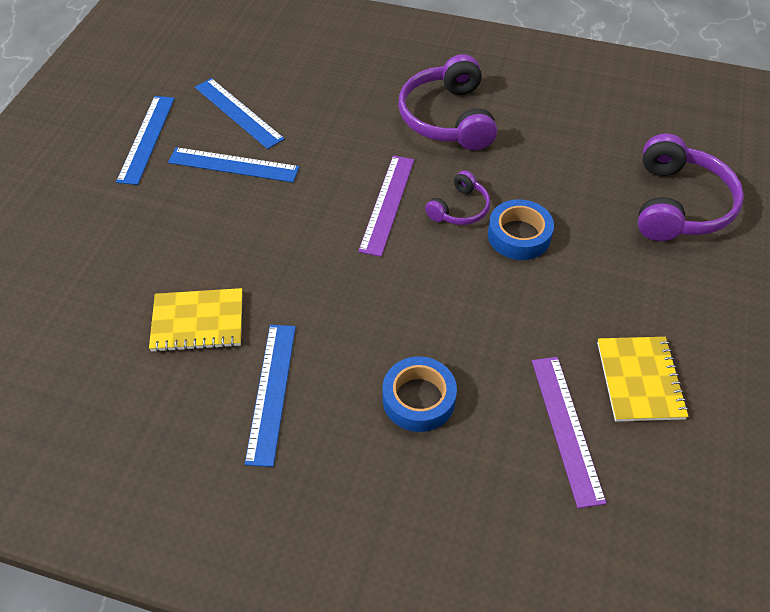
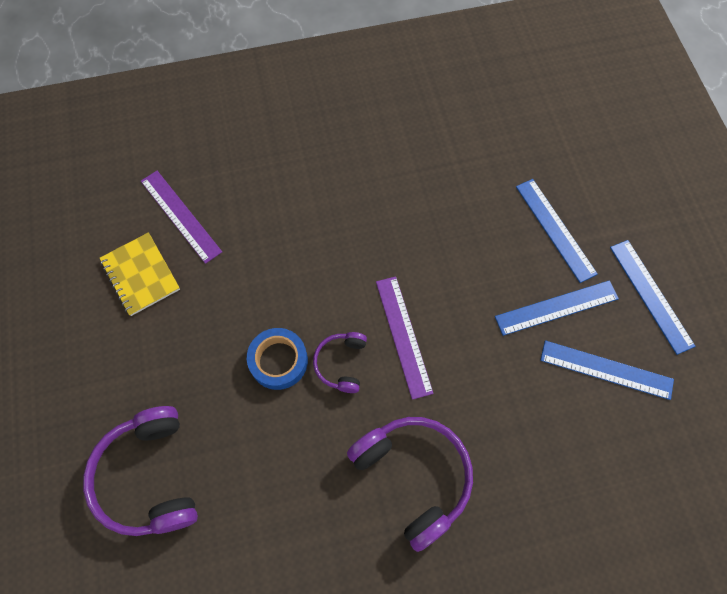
camera: 150 degrees right, 15 degrees up
(198, 322) = (463, 166): yellow notebook -> none
(271, 392) = (379, 147): blue ruler -> blue ruler (555, 229)
(418, 399) = (285, 188): blue tape -> none

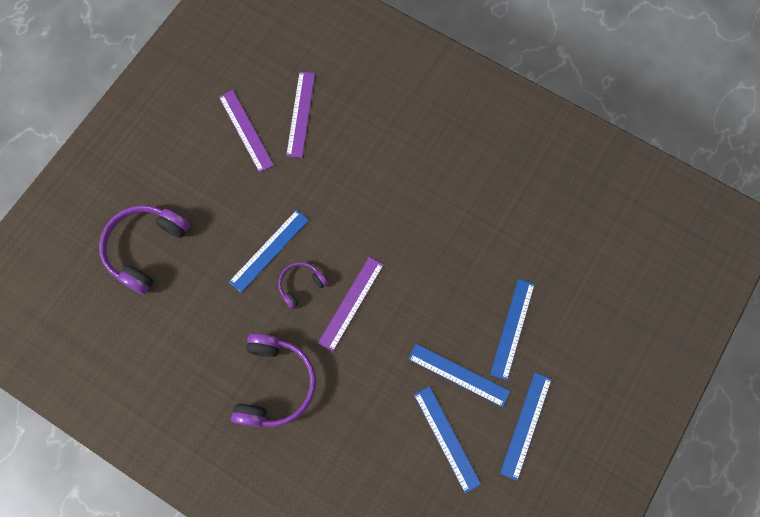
camera: 45 degrees right, 5 degrees up
(140, 275) = (246, 130): yellow notebook -> purple ruler
(278, 361) = (269, 250): blue tape -> blue ruler

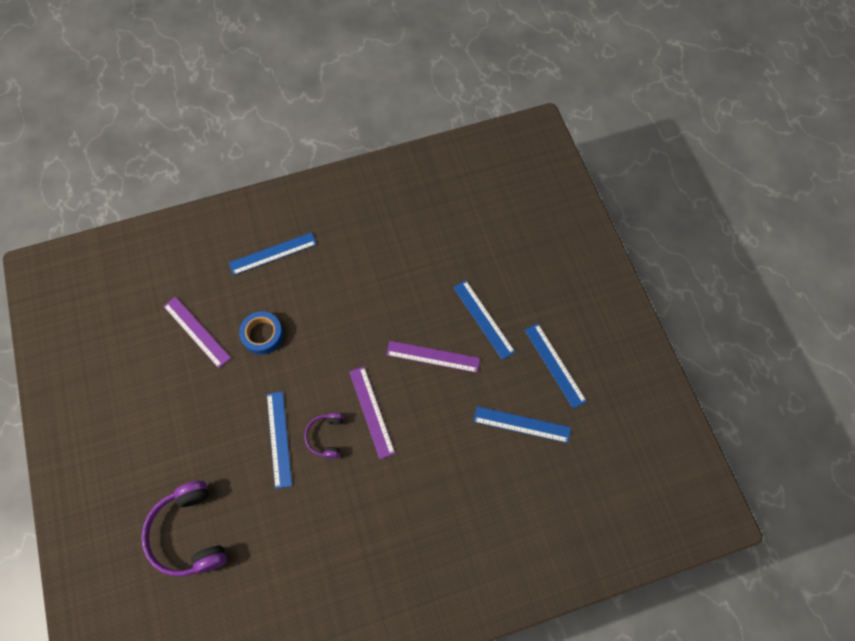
camera: 50 degrees left, 5 degrees down
(246, 130) = (170, 381): purple ruler -> purple ruler (433, 356)
(275, 384) = (383, 515): purple headphones -> none
(341, 164) = (262, 335): none -> blue tape
(458, 374) = (485, 380): blue ruler -> blue ruler (273, 253)

